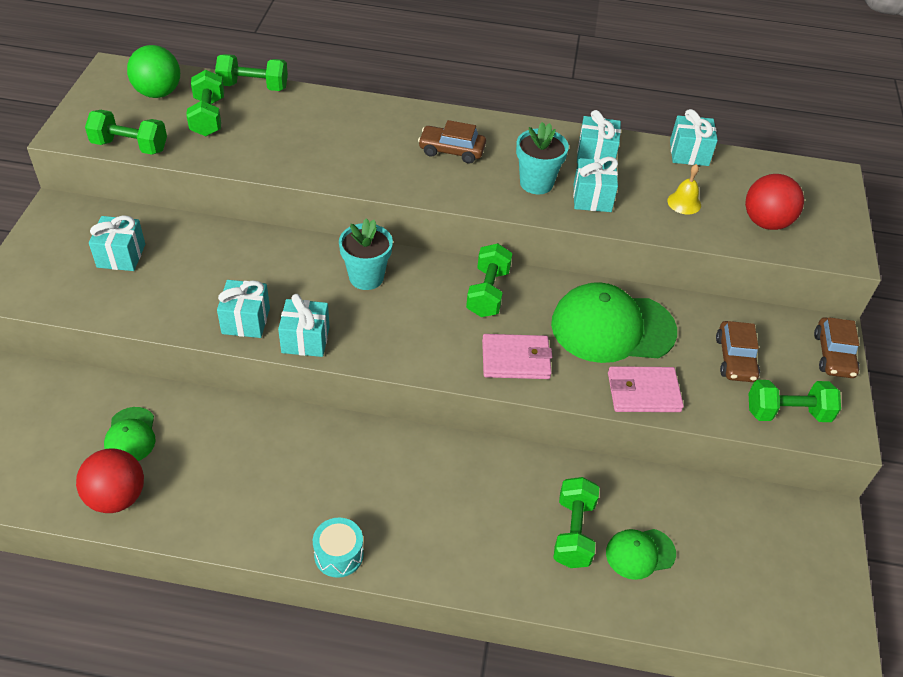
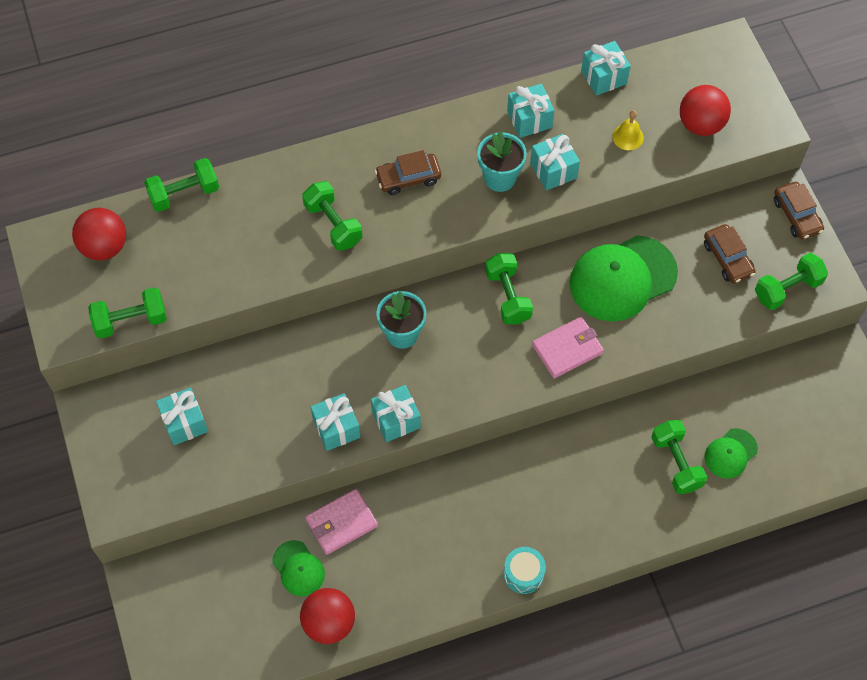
camera: 25 degrees left, 15 degrees up
(158, 93) = (104, 247): green ball -> red ball
(208, 117) = (172, 251): green dumbbell -> green dumbbell (333, 224)
(643, 392) = (677, 327): pink wallet -> pink wallet (341, 523)

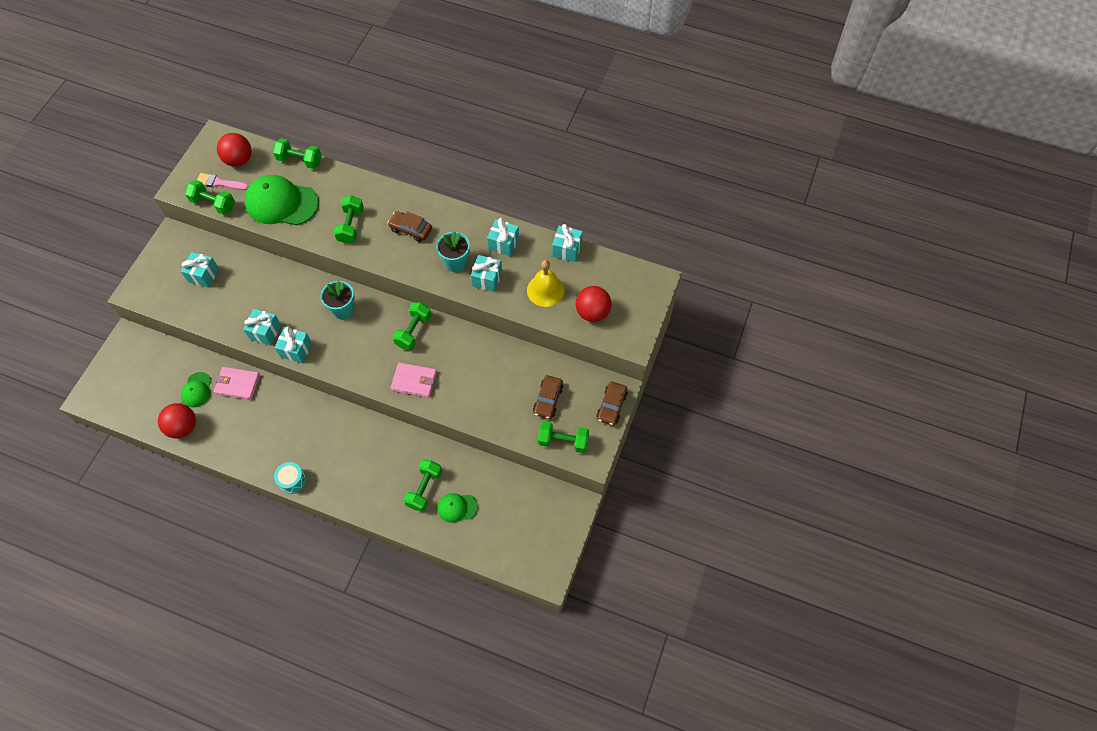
camera: 40 degrees right, 0 degrees up
(110, 291) = (220, 183): none -> pink brush
(622, 278) = (481, 367): green cap -> green cap (281, 203)
(628, 137) = (545, 290): yellow bell -> yellow bell, size x1.72

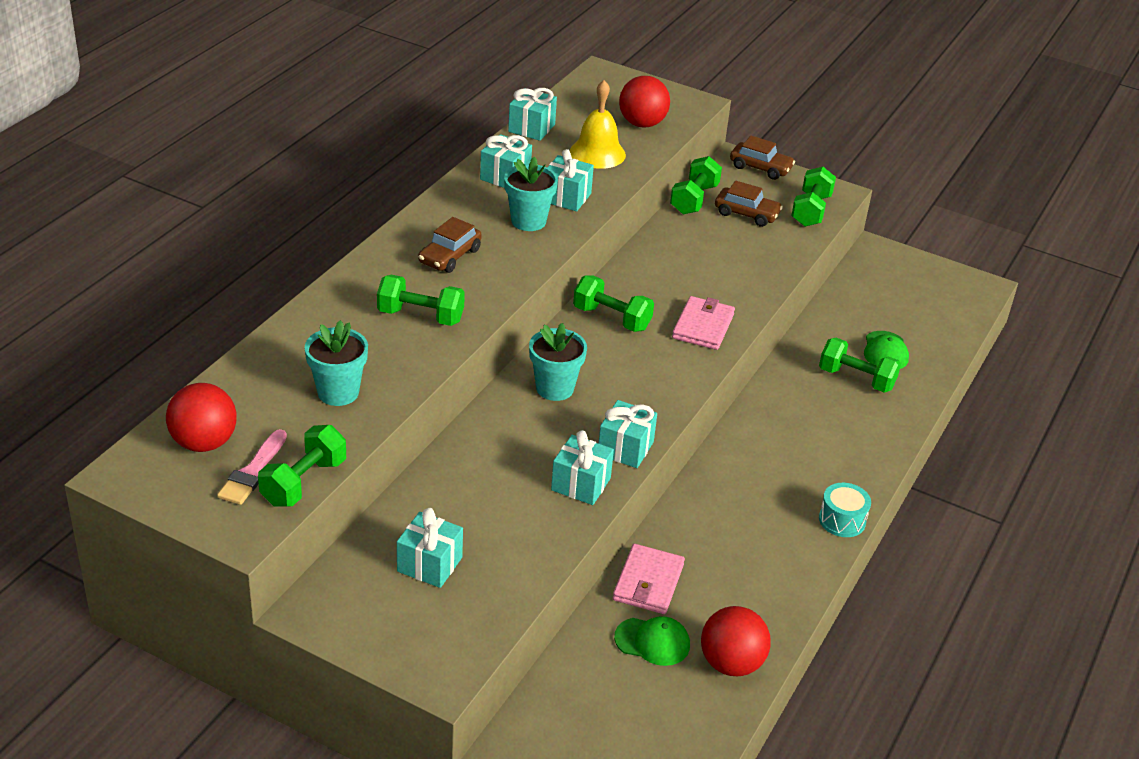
camera: 85 degrees left, 25 degrees down
(281, 203) = (338, 392): green cap -> turquoise flower pot
(300, 160) = (243, 364): green dumbbell -> green dumbbell (694, 199)

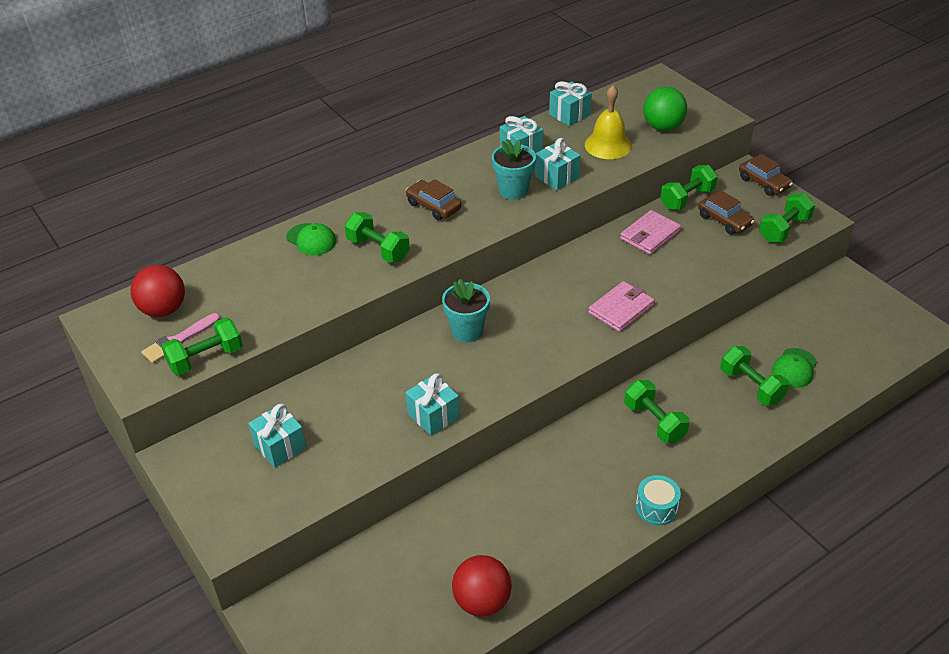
camera: 30 degrees right, 5 degrees up
(338, 392) = (278, 295): turquoise flower pot -> none
(450, 256) = (433, 206): brown car -> brown car turned 75 degrees clockwise
(611, 318) = (551, 284): green dumbbell -> green dumbbell (654, 422)
(625, 448) = (488, 396): turquoise gift -> none
(642, 123) = (662, 127): red ball -> green ball
(648, 582) = (461, 510): pink wallet -> pink wallet (650, 235)
(652, 641) = (432, 561): green cap -> green cap (311, 239)

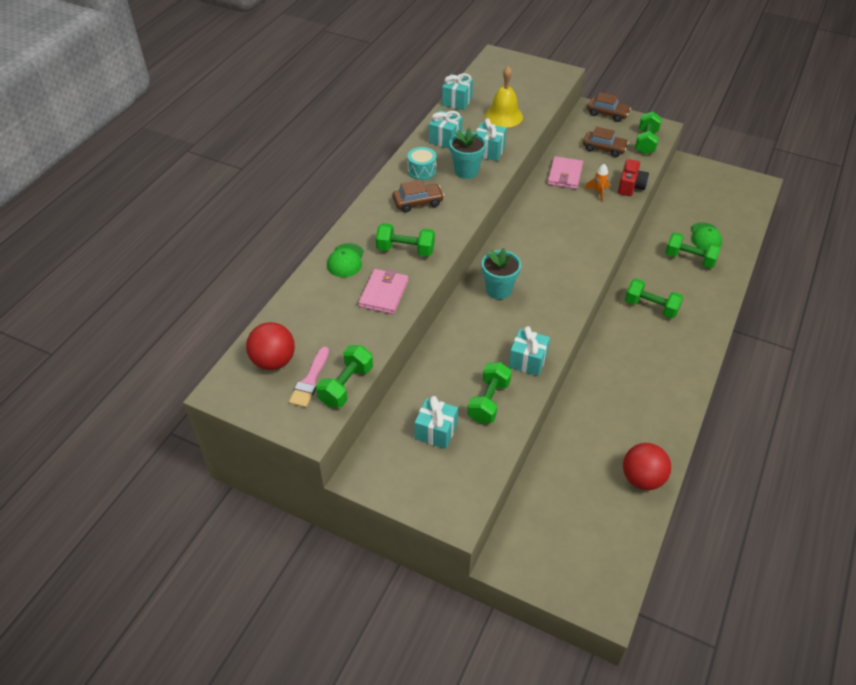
camera: 30 degrees left, 5 degrees up
(311, 239) = (346, 260): green cap -> green cap turned 90 degrees clockwise
(433, 206) = (418, 202): brown car -> brown car turned 150 degrees clockwise
(621, 309) = (589, 234): pink wallet -> pink wallet (384, 293)
(656, 508) = (698, 364): turquoise drum -> turquoise drum (422, 170)
(662, 127) = (529, 91): green ball -> none
(673, 267) = (598, 192): none -> orange rocket
(687, 199) = (568, 141): green dumbbell -> green dumbbell (488, 401)
(719, 273) = (630, 186): none -> red camera

